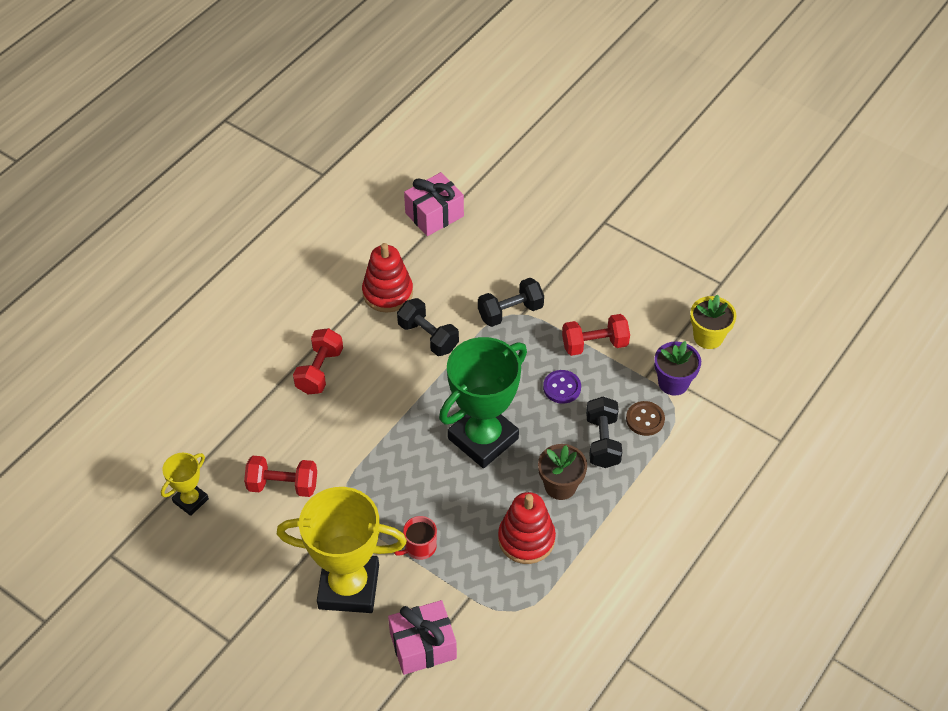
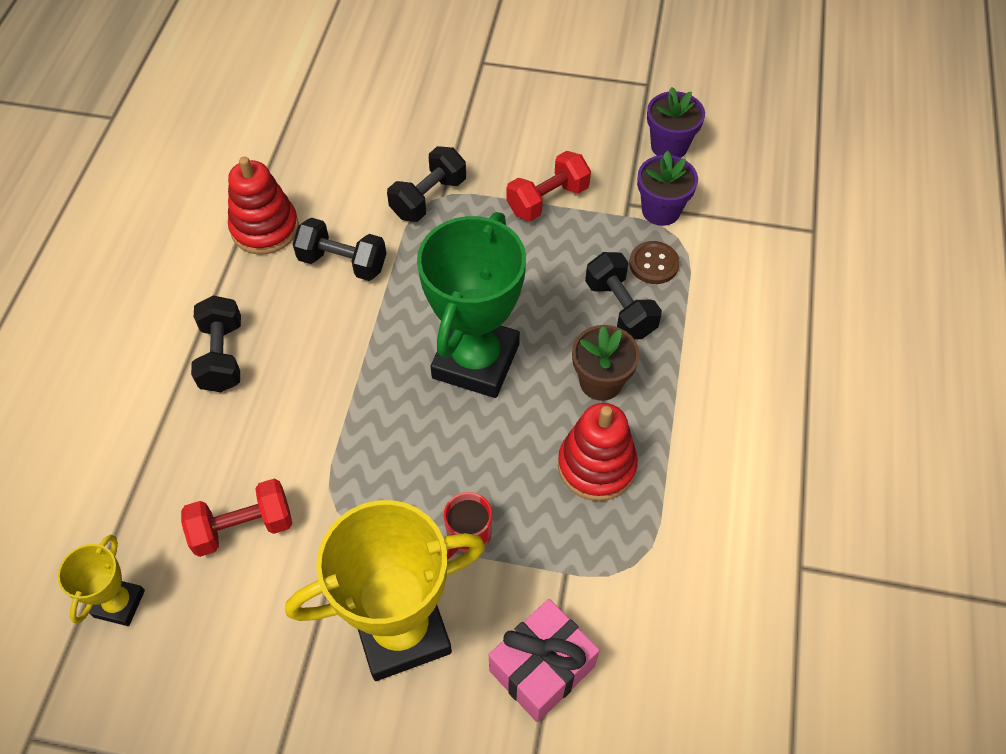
camera: 25 degrees left, 5 degrees up
(319, 371) = (222, 356): red dumbbell -> black dumbbell
(434, 214) = (278, 118): pink gift -> none
(562, 388) = (537, 263): purple button -> none
(708, 337) = (669, 146): yellow flower pot -> purple flower pot

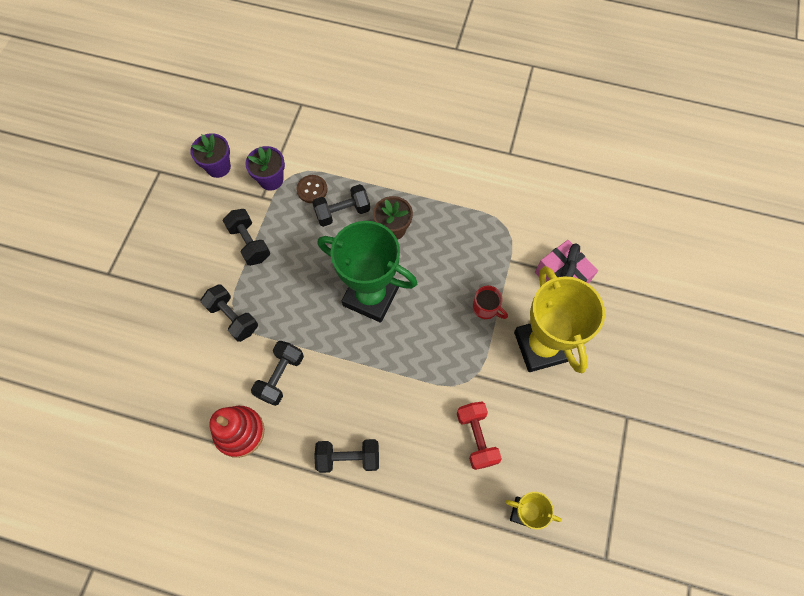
camera: 85 degrees left, 10 degrees up
(547, 200) = (249, 243): red dumbbell -> black dumbbell
(596, 466) = (447, 238): red stacking toy -> none

